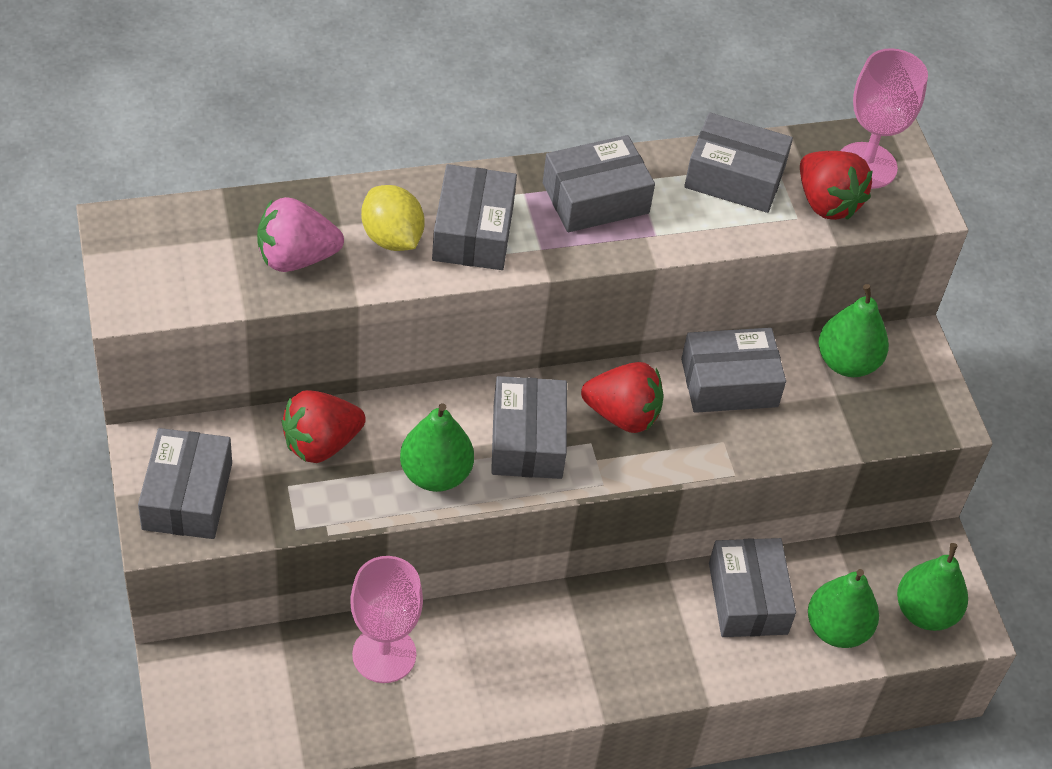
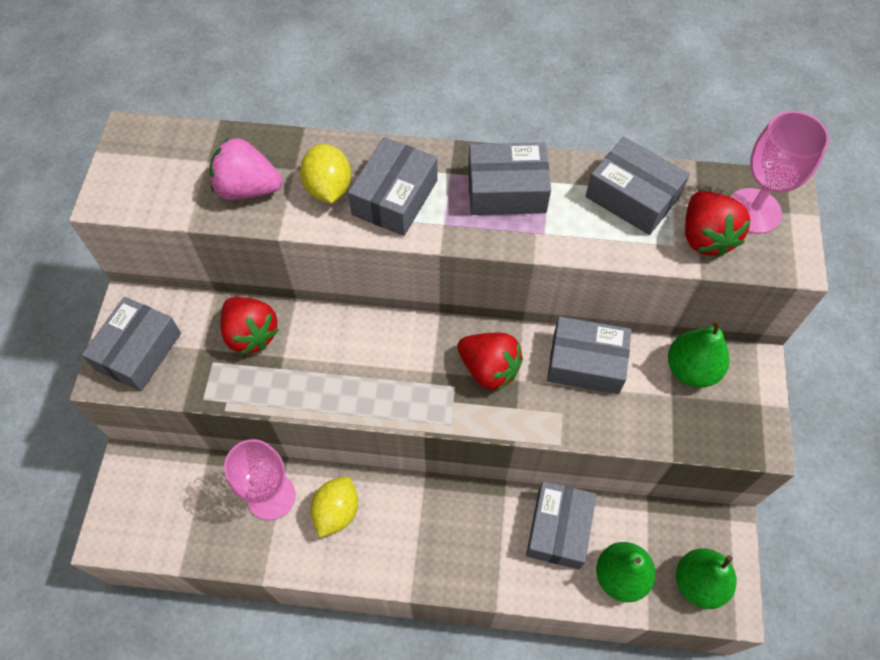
camera: 25 degrees right, 10 degrees up
(321, 444) = (251, 334): red strawberry -> red strawberry turned 120 degrees counterclockwise
(435, 474) = (324, 381): green pear -> none
(474, 650) = (336, 511): none -> yellow lemon
(527, 440) = (406, 371): grey box -> none

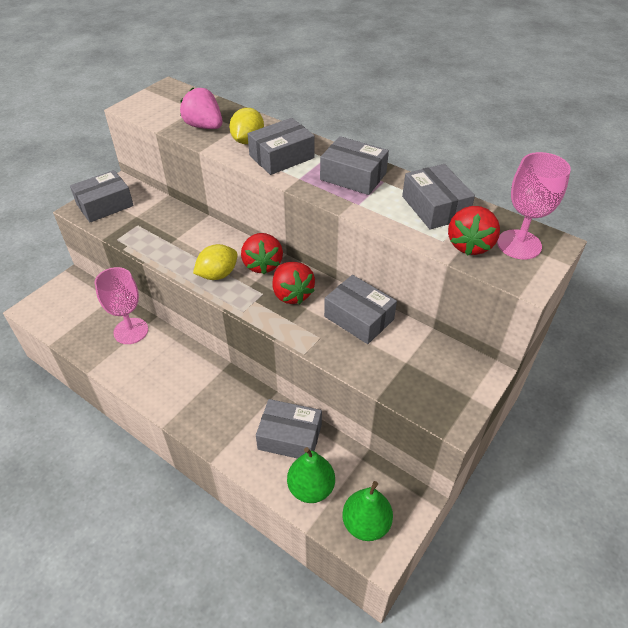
camera: 30 degrees right, 15 degrees down
(251, 334) = (169, 221): red strawberry -> red strawberry (262, 264)
(336, 511) = (160, 357): yellow lemon -> yellow lemon (217, 274)
(558, 529) = (290, 437): grey box -> grey box turned 60 degrees clockwise
(691, 369) = (432, 353): green pear -> none

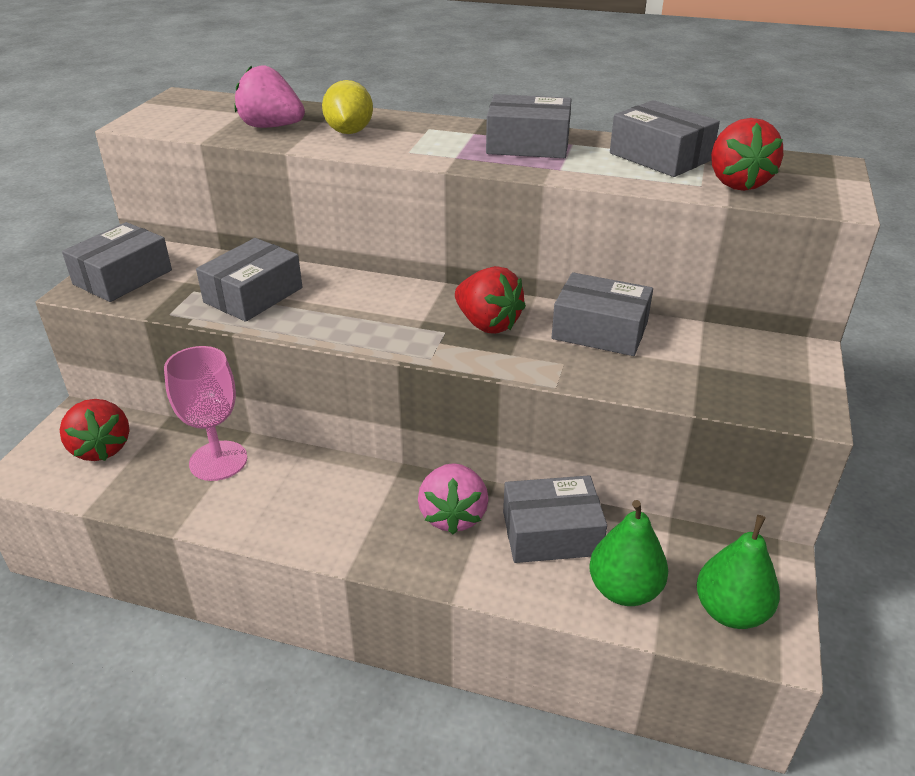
camera: 20 degrees left, 10 degrees down
(217, 274) = (361, 324): yellow lemon -> none
(240, 407) = (453, 515): none -> pink strawberry
(262, 264) = (420, 300): red strawberry -> red strawberry (101, 448)
(282, 157) = (412, 140): grey box -> grey box (253, 295)
(519, 244) = (794, 173): pink goblet -> none

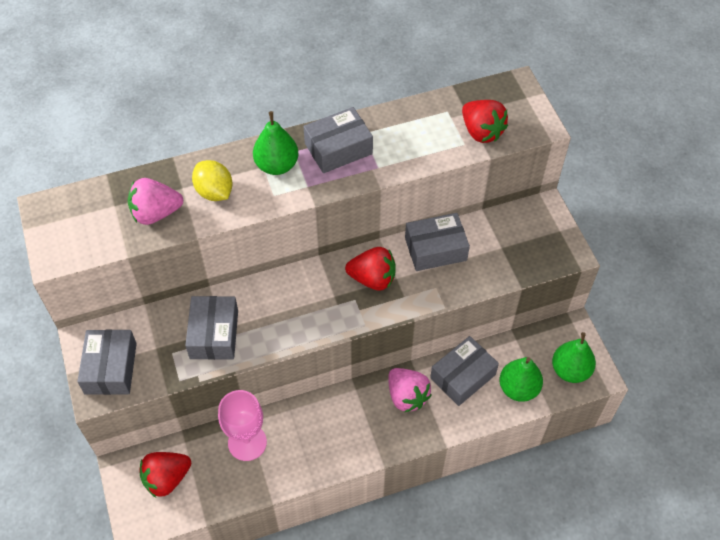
camera: 35 degrees left, 20 degrees up
(101, 448) = (167, 479): red strawberry -> red strawberry turned 120 degrees clockwise
(441, 135) = (277, 165): none -> green pear
(660, 157) = (423, 123): grey box -> none

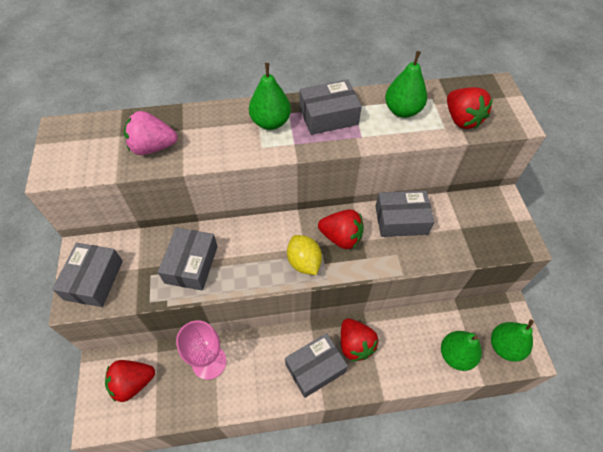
camera: 10 degrees right, 0 degrees up
(214, 192) = (210, 137): yellow lemon -> yellow lemon (304, 262)
(407, 396) = (355, 344): pink strawberry -> red strawberry
(417, 130) = (402, 111): none -> green pear
(463, 376) = (407, 335): grey box -> grey box (315, 368)

